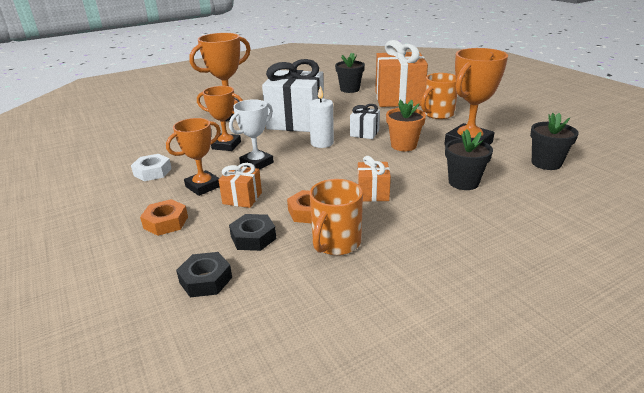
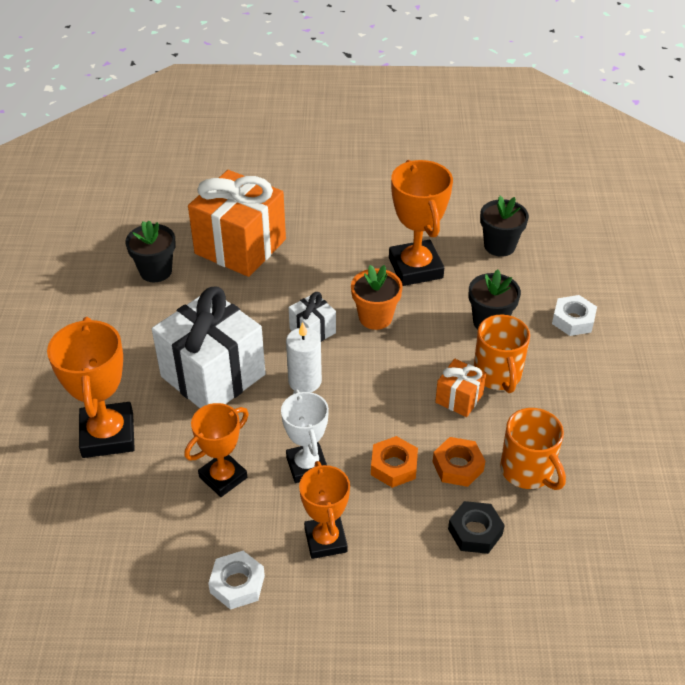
camera: 60 degrees left, 15 degrees up
(166, 222) = (388, 602): orange nut -> orange nut (394, 466)
(206, 280) = (524, 596): black nut -> none
(242, 198) = (385, 512): orange gift -> none
(437, 114) = (321, 244): orange mug -> orange mug (497, 375)
(527, 216) = (573, 320): none -> white nut

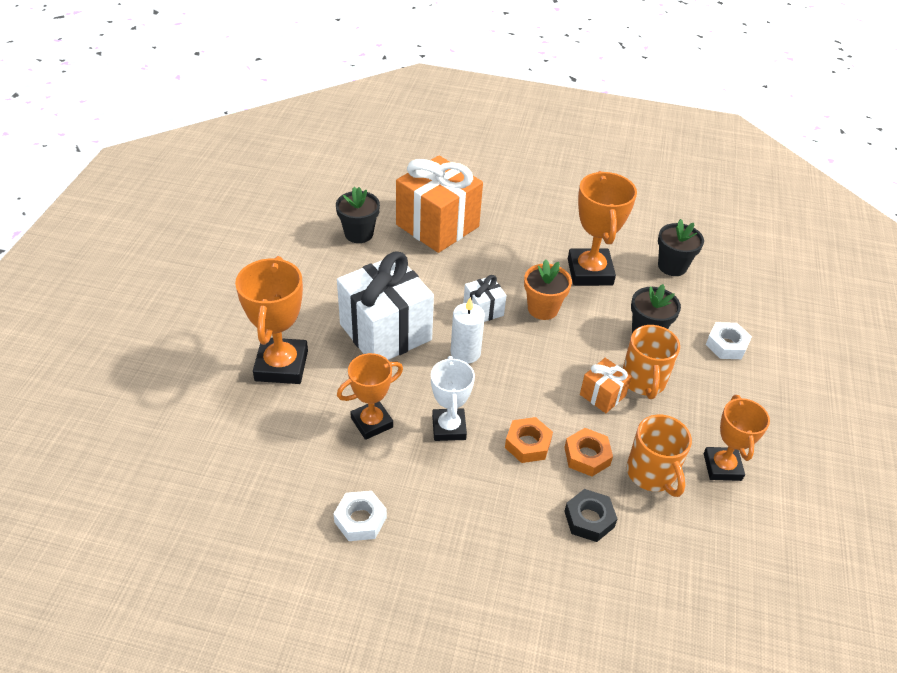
camera: 10 degrees right, 0 degrees up
(325, 540) = (449, 497): orange trophy -> orange trophy (722, 467)

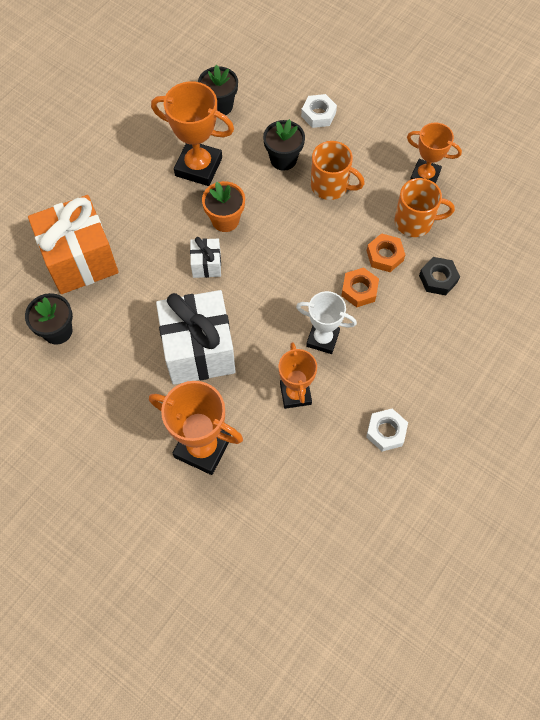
camera: 65 degrees left, 20 degrees up
(465, 353) = (249, 297): white candle -> none
(602, 395) = (333, 219): orange gift -> none

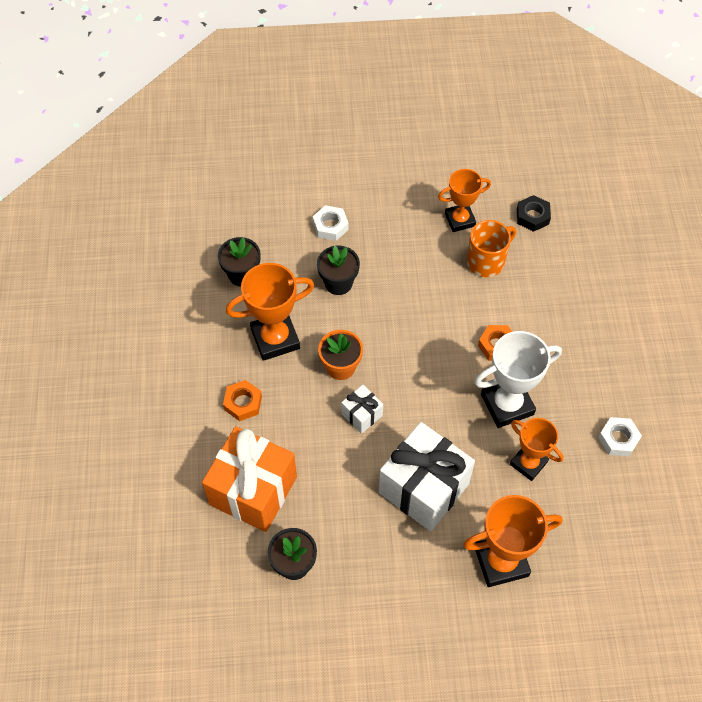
camera: 40 degrees left, 5 degrees down
(322, 339) = (507, 404): white trophy -> white trophy, size x1.52
(330, 186) = (396, 278): orange mug -> none
(385, 256) = (490, 304): orange nut -> orange nut (243, 403)
(438, 279) = (544, 294): black nut -> black nut (532, 216)

